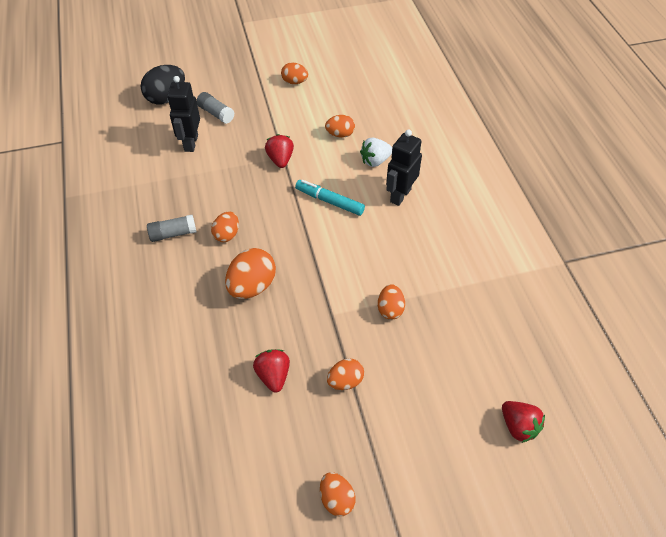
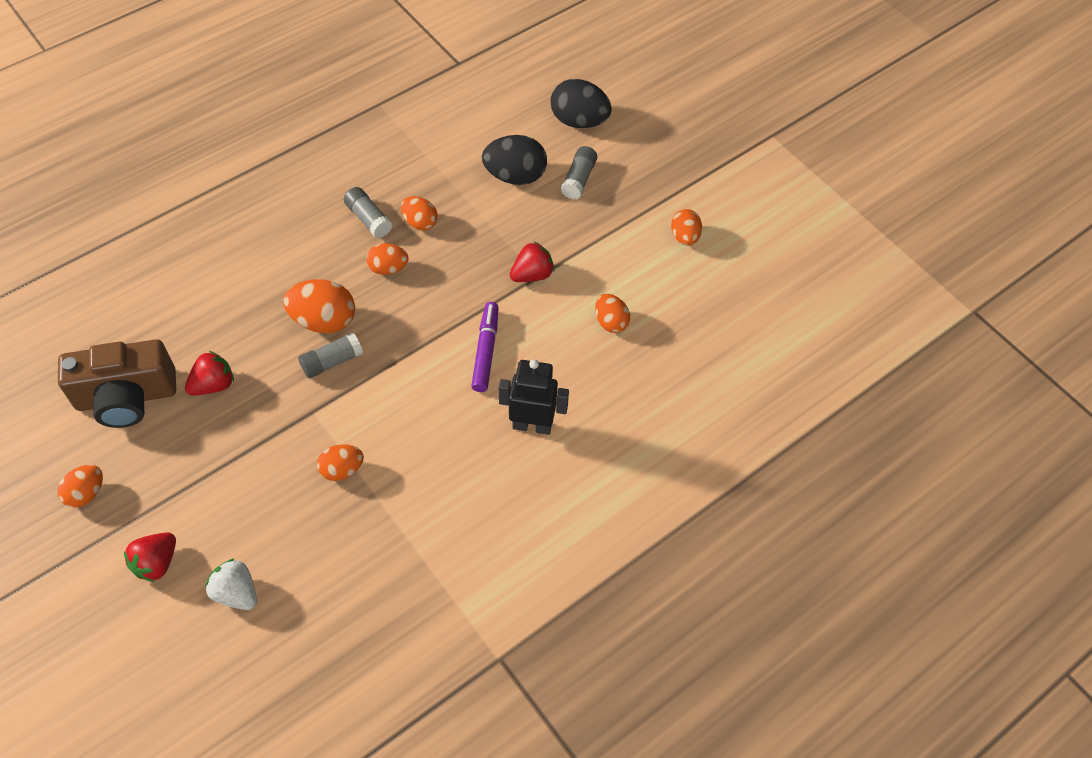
camera: 65 degrees right, 5 degrees up
(190, 143) = (515, 176): black robot -> black egg
(253, 445) = (127, 397): none -> brown camera
(292, 291) = (332, 361): none -> grey glue stick
(329, 201) = (486, 351): turquoise marker -> purple marker
(345, 381) = (227, 455): orange egg -> orange egg (420, 222)
(375, 161) = (581, 378): white strawberry -> white strawberry (236, 593)
(518, 426) = (221, 654): red strawberry -> red strawberry (156, 563)

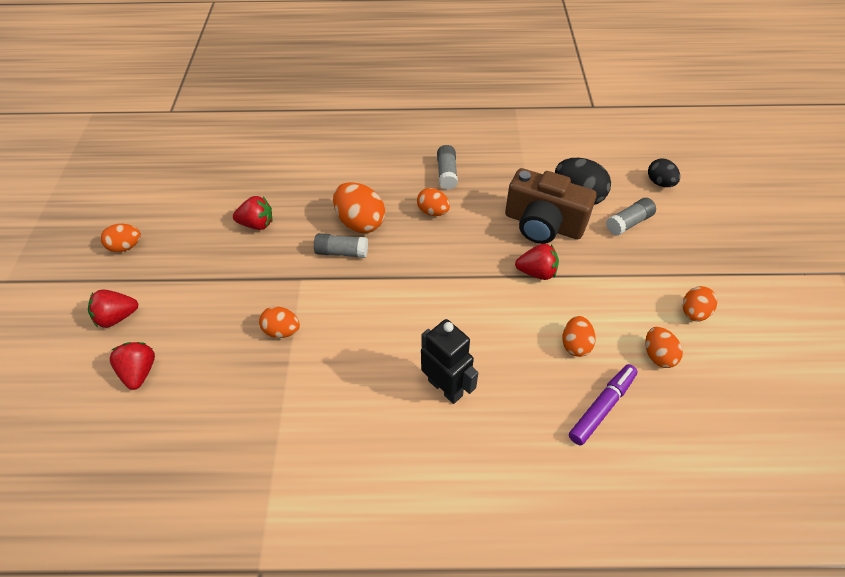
camera: 40 degrees right, 5 degrees down
(127, 397) = (203, 202): brown camera -> brown camera (543, 224)
(236, 593) = (140, 371): white strawberry -> red strawberry
(420, 222) = (480, 193): orange egg -> orange egg (657, 355)
(486, 351) = (455, 308): purple marker -> purple marker (602, 407)
(579, 121) = (659, 183): black egg -> black egg, size x0.61

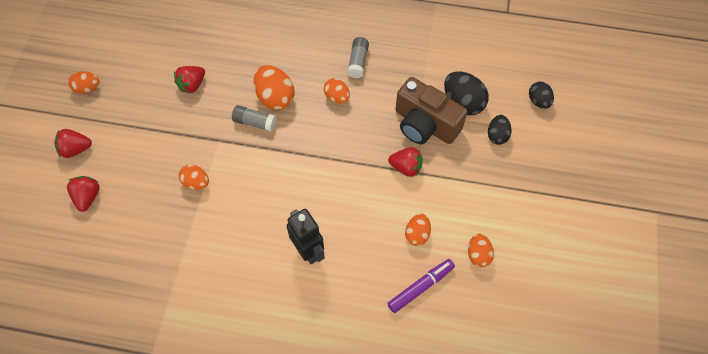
camera: 10 degrees right, 10 degrees up
(257, 224) = (192, 85): red strawberry -> red strawberry turned 120 degrees clockwise
(628, 223) = (497, 135): grey glue stick -> black egg
(693, 312) = (520, 225): orange egg -> none

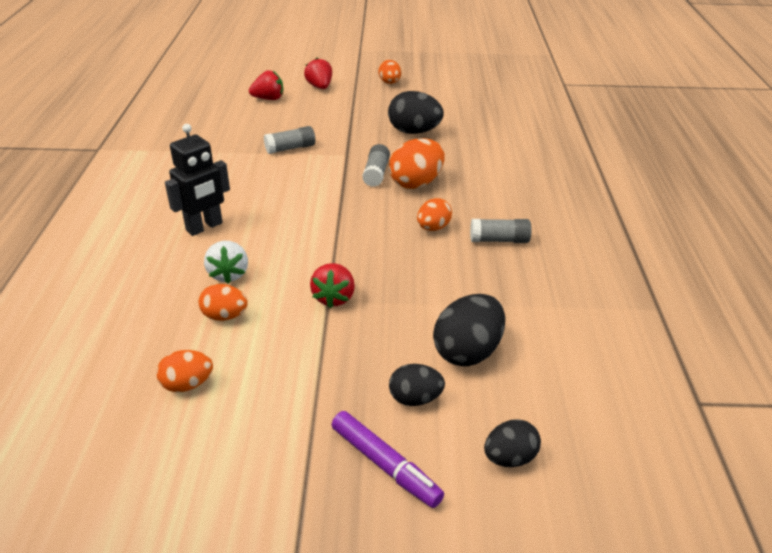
camera: 80 degrees right, 25 degrees down
(192, 85) = (414, 132): red strawberry -> black egg
(196, 182) = (290, 148): orange egg -> grey glue stick
(371, 232) = (228, 274): none -> white strawberry
(421, 287) = (141, 325): purple marker -> purple marker (385, 465)
(425, 124) = (413, 311): brown camera -> none

